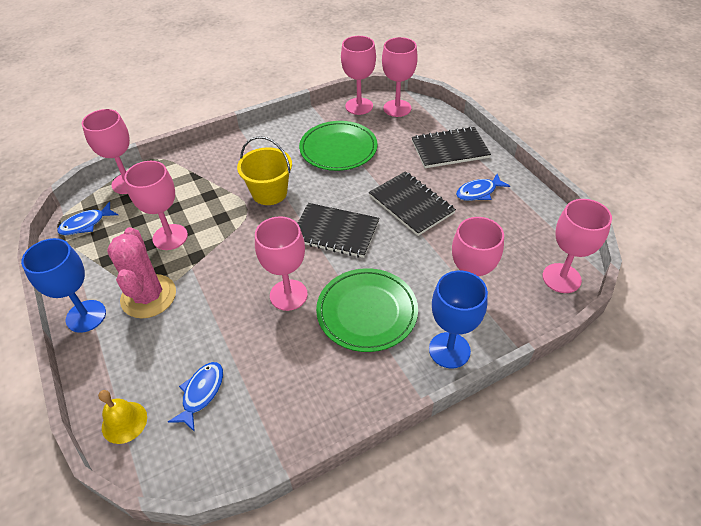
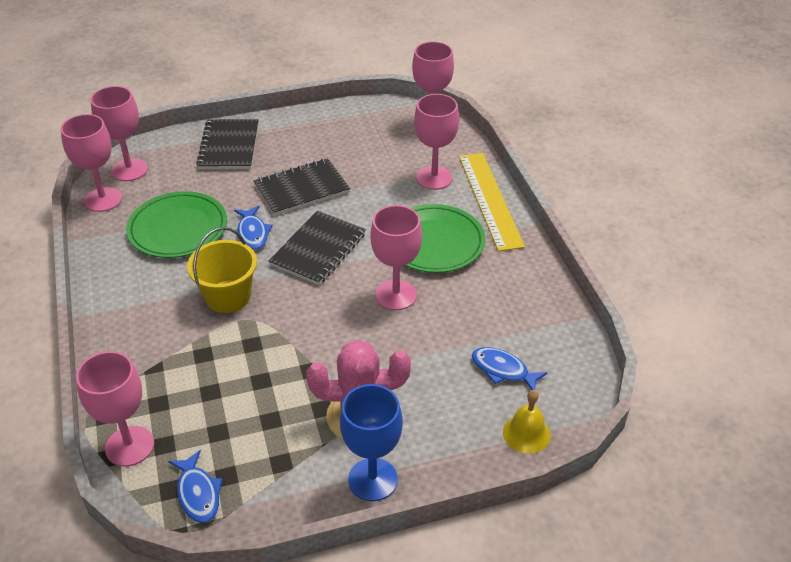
camera: 80 degrees left, 5 degrees down
(170, 237) = (266, 395): pink goblet -> none
(449, 350) = (489, 200): blue goblet -> yellow ruler
(478, 192) = (305, 142): blue fish -> blue fish (253, 233)

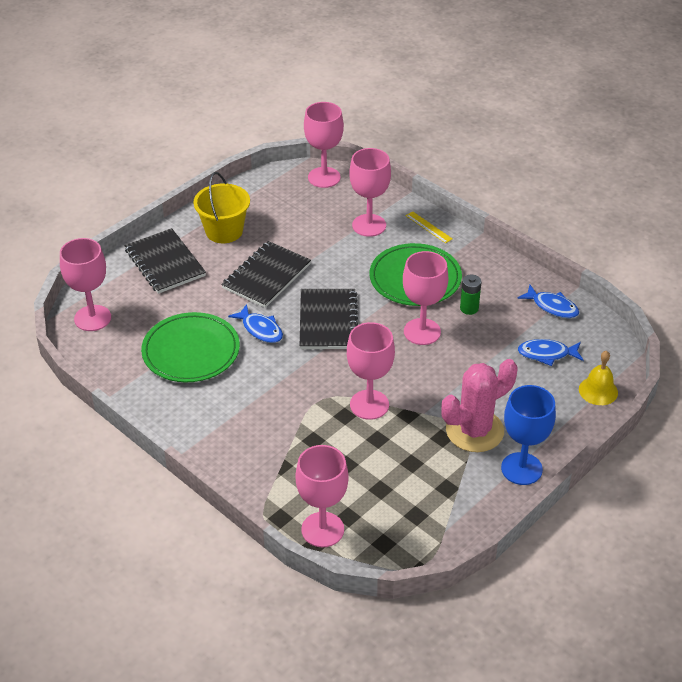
camera: 30 degrees left, 0 degrees up
(103, 199) = (95, 353): pink goblet -> pink goblet (369, 405)
(198, 493) = (407, 536): blue fish -> blue fish (552, 307)
(228, 296) = (289, 388): yellow bucket -> yellow bucket (224, 231)
(462, 291) = (469, 308): none -> green battery
(489, 200) = (428, 227): yellow ruler -> yellow ruler, size x0.41

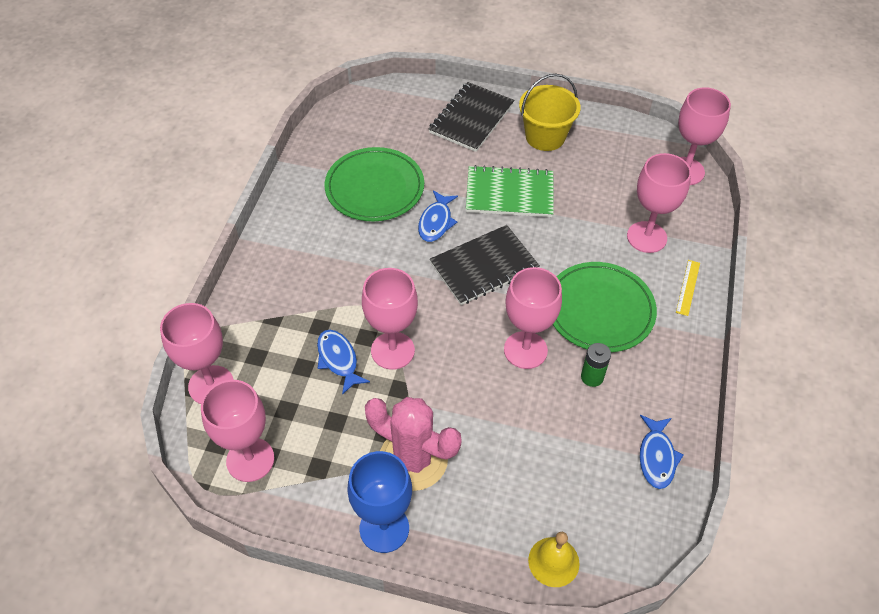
camera: 60 degrees right, 10 degrees up
(92, 318) = (370, 108): pink goblet -> pink goblet (250, 460)
(266, 276) = (509, 194): black notebook -> green notebook
(546, 354) = (575, 482): blue fish -> blue fish (338, 359)

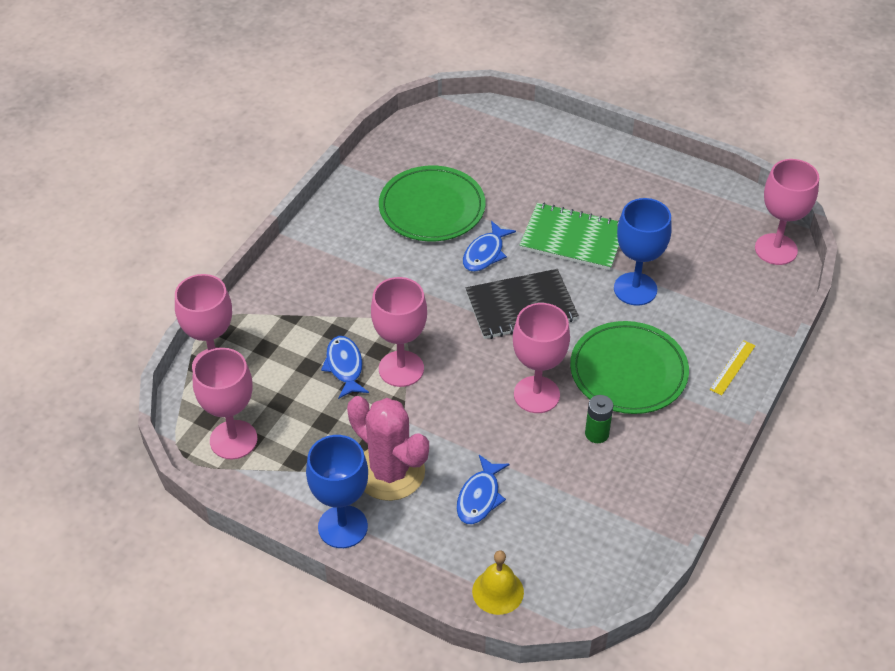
camera: 15 degrees right, 5 degrees down
(471, 119) = (558, 154): black notebook -> none
(545, 137) = (632, 187): yellow bucket -> none
(579, 230) = (635, 289): none -> blue goblet
(646, 237) = (706, 309): pink goblet -> none
(657, 457) = (636, 521): blue fish -> blue fish (480, 497)

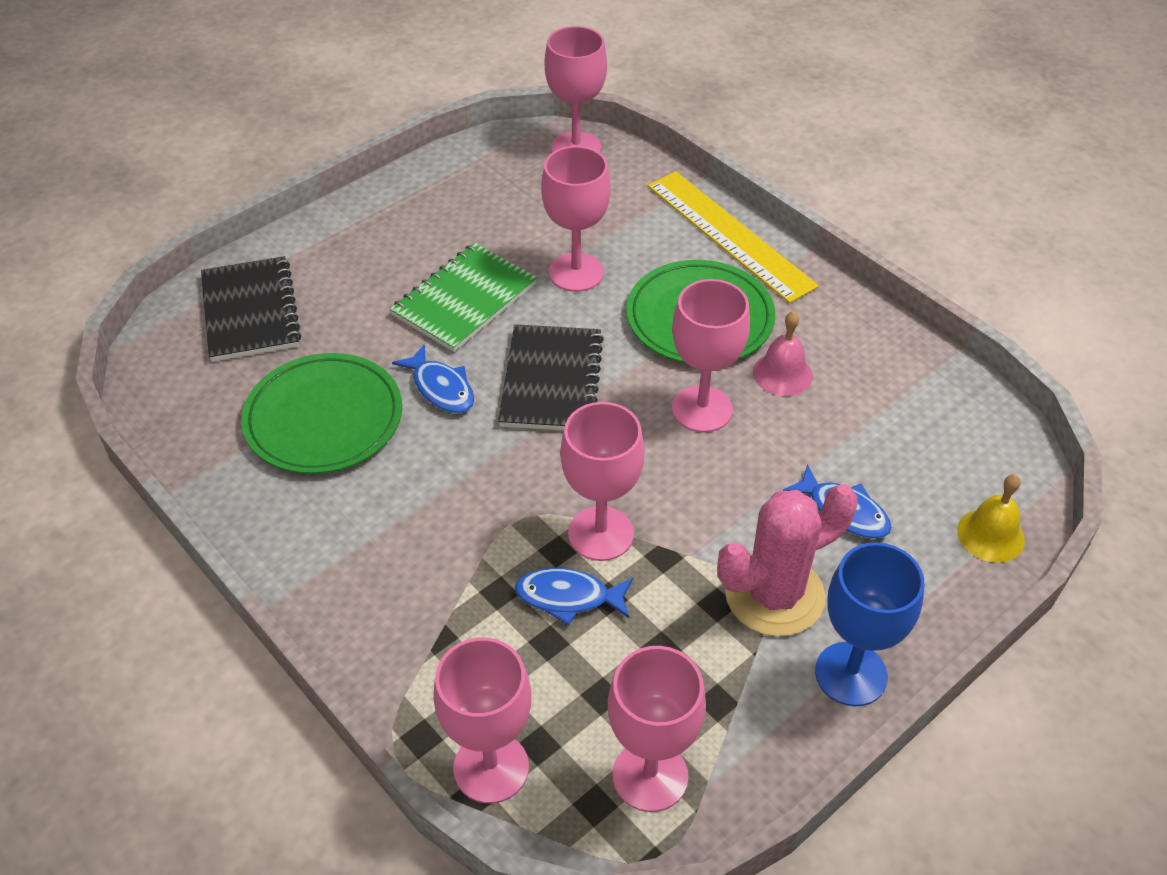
camera: 70 degrees left, 0 degrees up
(503, 142) = (250, 311): none -> black notebook
(597, 434) = (782, 374): green battery -> pink bell
(635, 289) = (576, 272): blue goblet -> pink goblet
(732, 367) = (729, 235): yellow ruler -> yellow ruler, size x2.41

